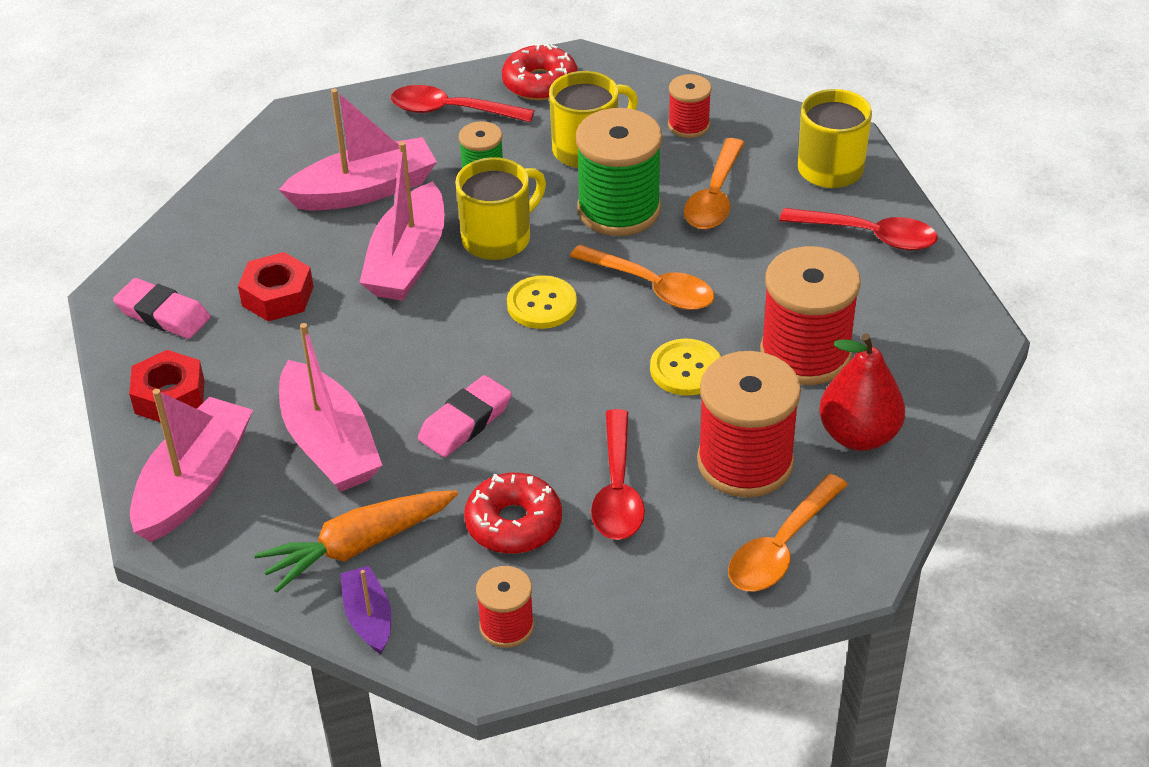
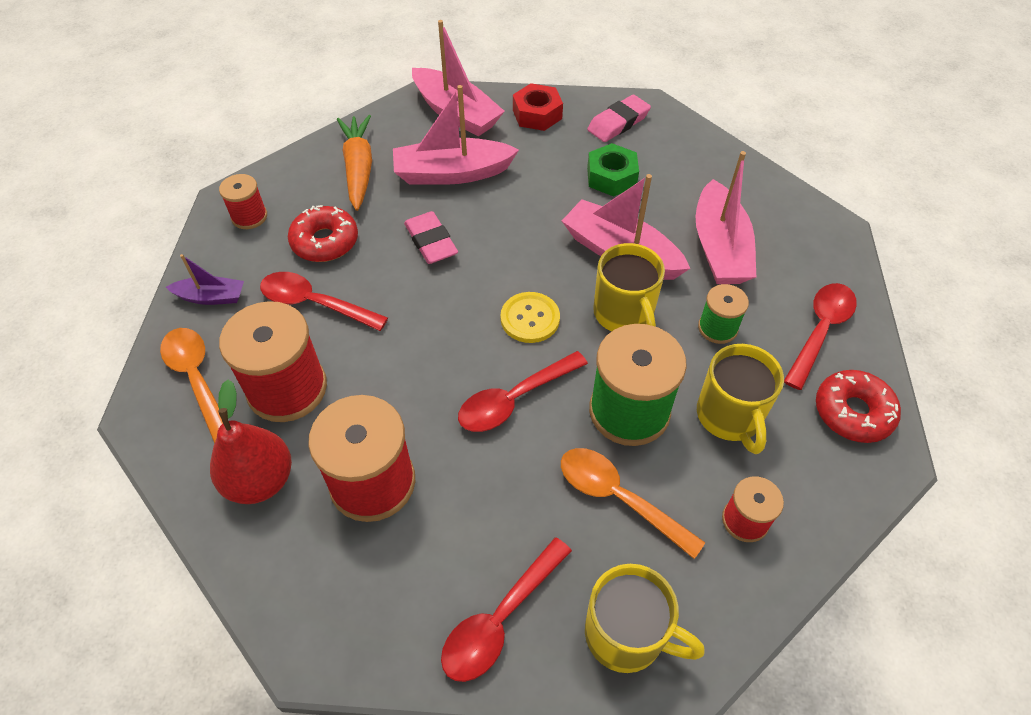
camera: 110 degrees right, 10 degrees up
(277, 296) = (611, 177): red nut -> green nut
(368, 618) = (302, 161): purple boat -> purple boat (211, 297)
(652, 287) = (514, 399): orange spoon -> red spoon
(686, 369) = (405, 388): yellow button -> none

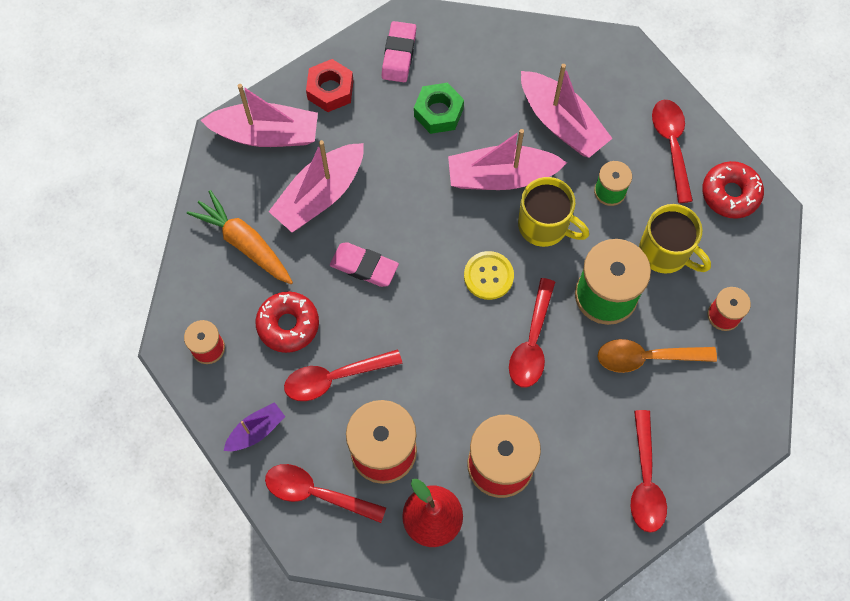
camera: 40 degrees left, 15 degrees up
(197, 379) = (316, 493): orange spoon -> red spoon
(627, 635) = (715, 433): yellow mug -> none

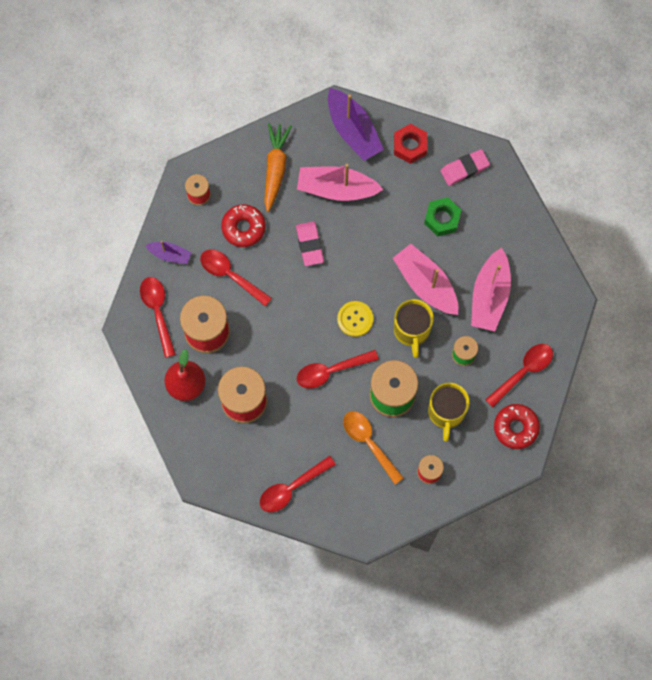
camera: 55 degrees right, 5 degrees up
(266, 134) = (353, 130): pink boat -> purple boat

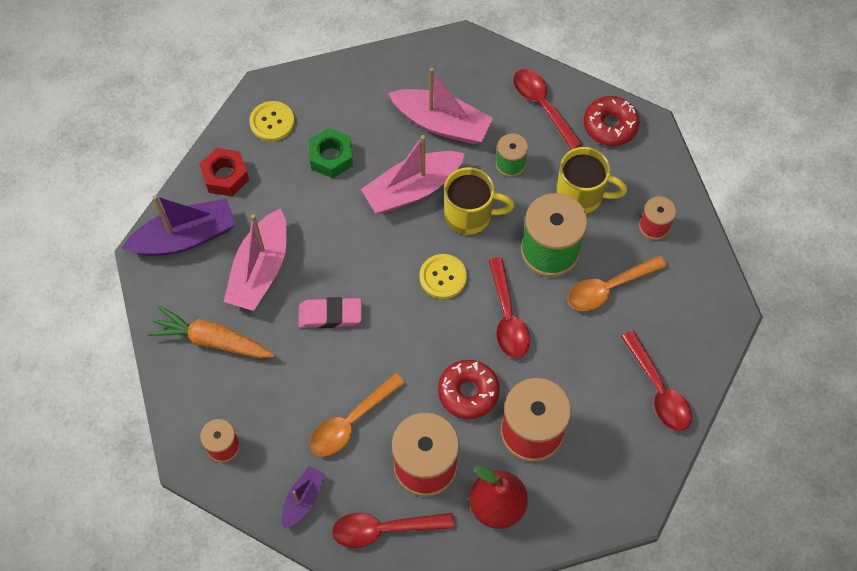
camera: 80 degrees left, 10 degrees down
(230, 275) = (351, 422): red spoon -> orange spoon
(243, 228) = (287, 394): red donut -> red donut (468, 392)
(464, 168) = (272, 122): pink eraser -> yellow button

